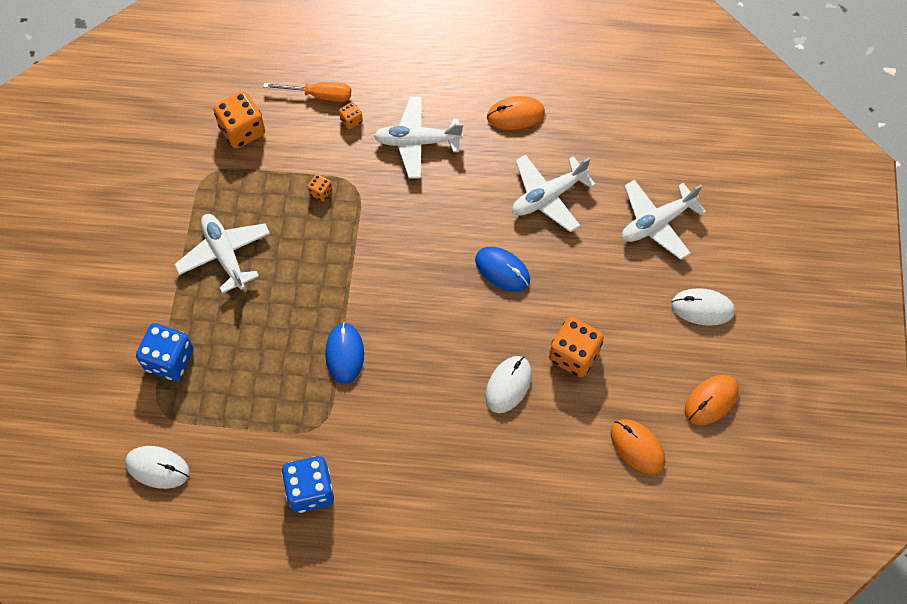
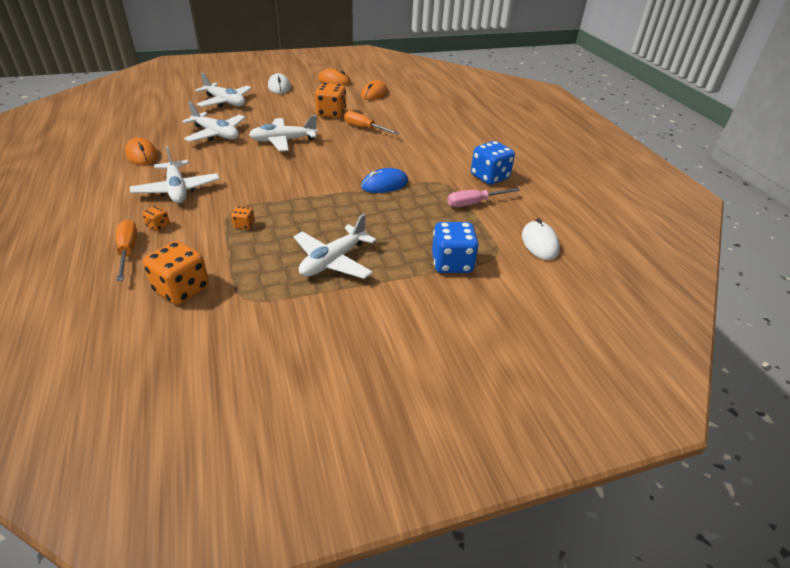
camera: 115 degrees left, 25 degrees down
(261, 438) = (474, 203): none -> pink screwdriver
(502, 270) = (283, 141): blue mouse -> white plane
(508, 385) = (364, 128): white mouse -> orange screwdriver

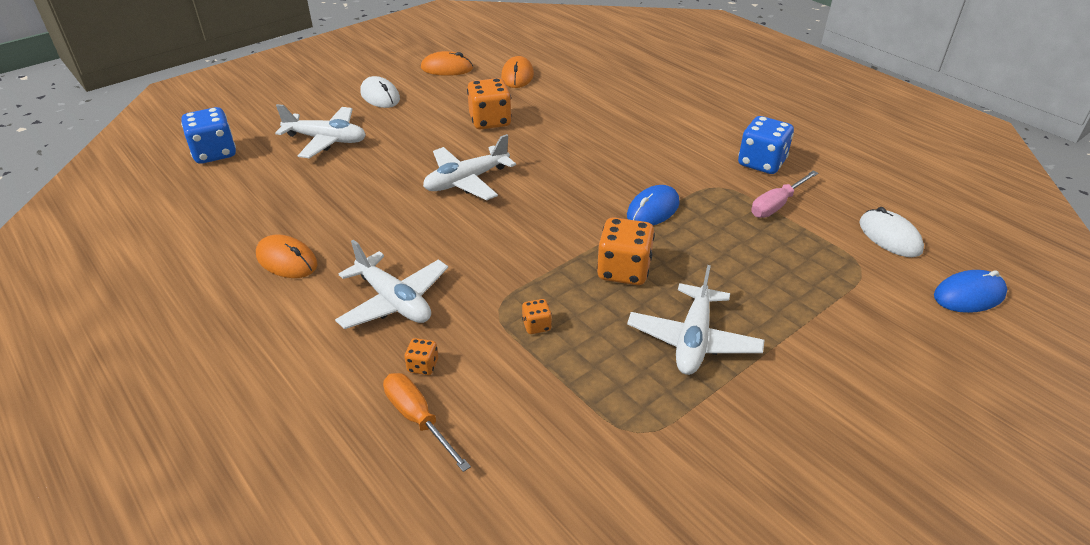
camera: 20 degrees left, 0 degrees up
(182, 289) = (548, 450): orange dice -> orange dice (623, 270)
(216, 134) = (364, 196): white plane -> none
(364, 128) = (553, 133): orange screwdriver -> none
(452, 263) = (825, 296): blue dice -> blue dice (214, 153)
(564, 294) = (969, 295): none -> blue mouse

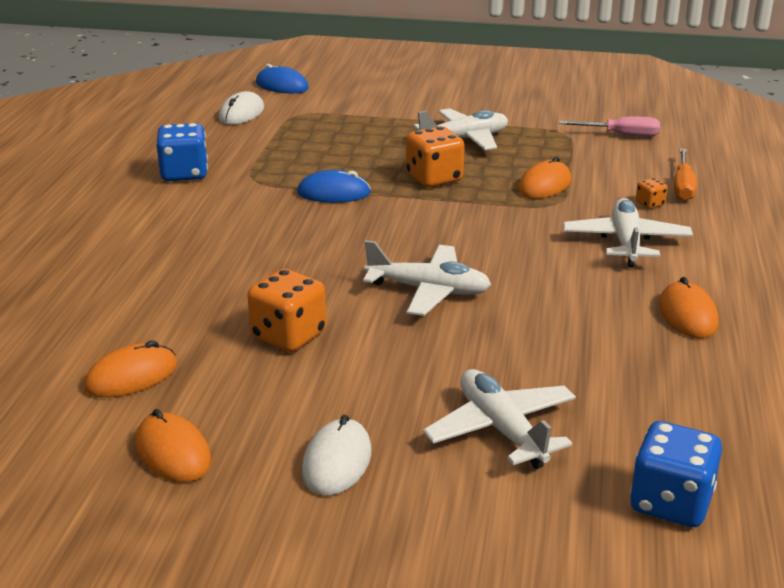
camera: 130 degrees left, 10 degrees down
(536, 326) = (544, 185): orange dice -> orange mouse
(777, 205) = (251, 153): pink screwdriver -> pink screwdriver (620, 135)

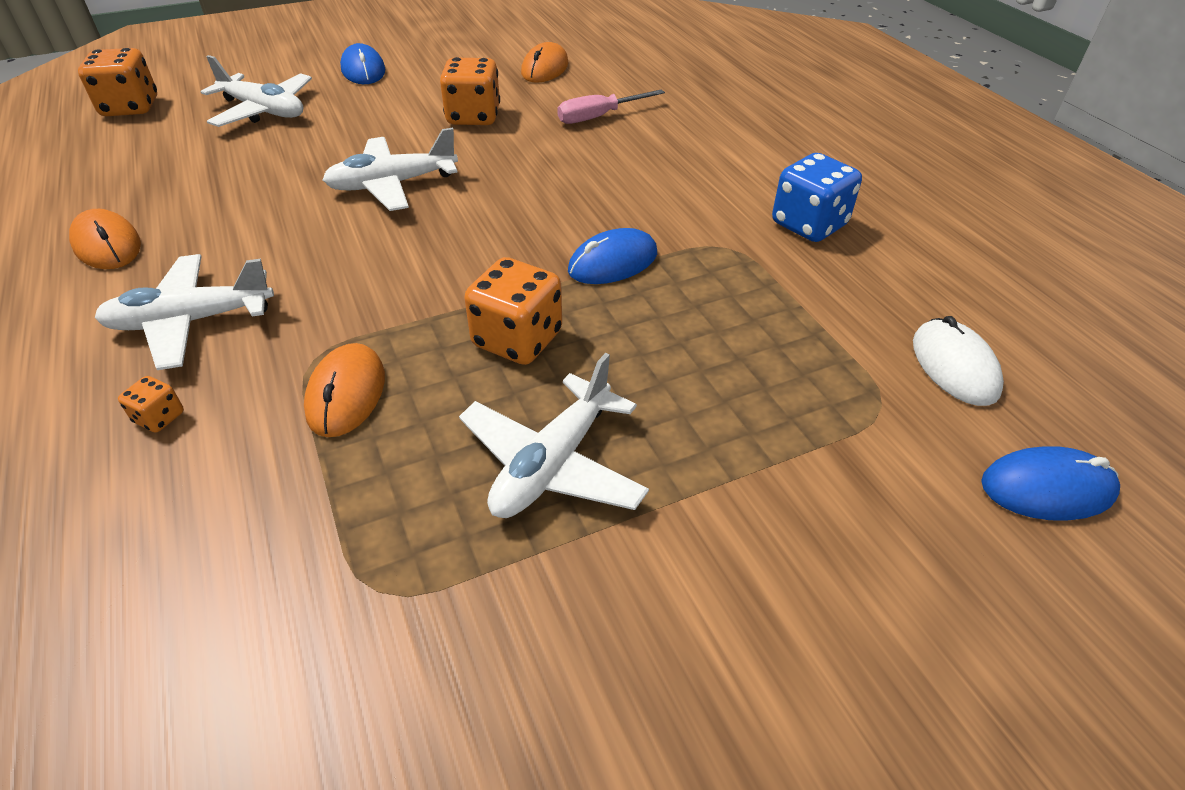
camera: 145 degrees right, 15 degrees up
(173, 452) = (464, 49): orange mouse -> none
(337, 461) = (363, 70): white mouse -> blue mouse
(620, 135) = (245, 648): pink screwdriver -> pink screwdriver (599, 117)
(626, 242) = (191, 321): white plane -> white plane turned 105 degrees clockwise
(670, 502) = (130, 107): blue dice -> orange dice
(683, 187) = (96, 493): orange screwdriver -> none

